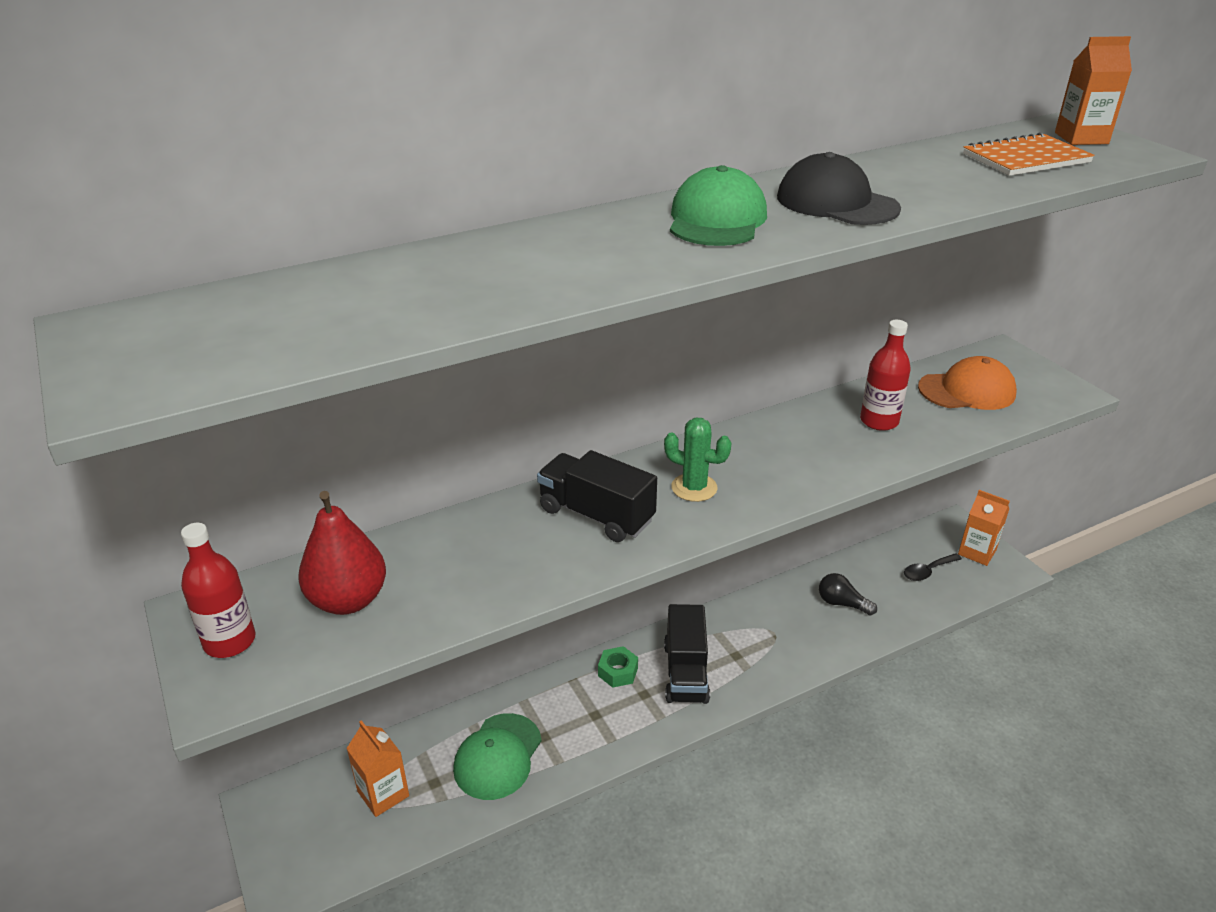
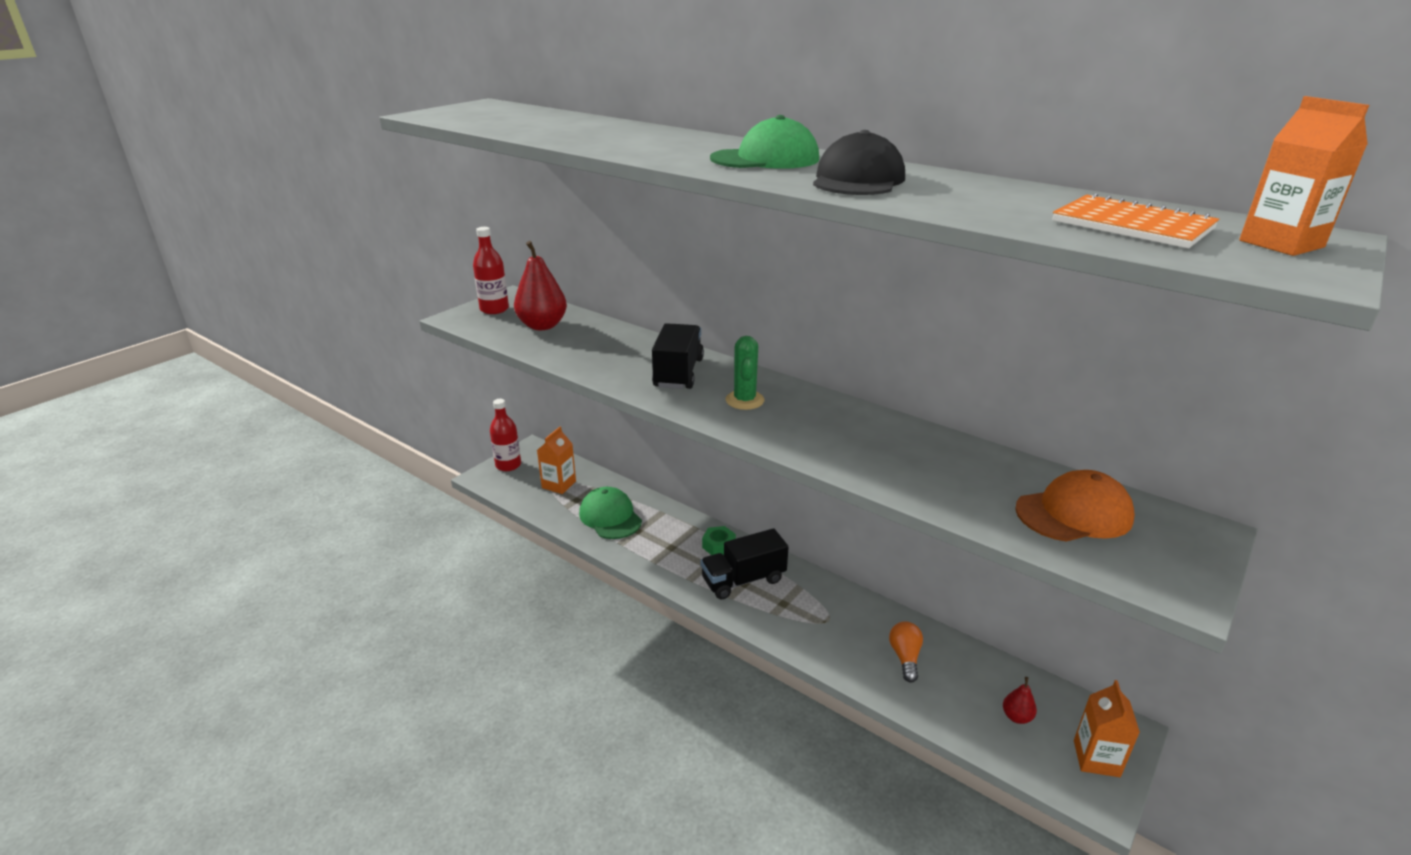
camera: 65 degrees right, 5 degrees down
(498, 756) = (610, 517): green cap -> green cap turned 60 degrees clockwise
(842, 603) = (905, 657): black light bulb -> orange light bulb
(879, 421) = (941, 467): red bottle -> red bottle (508, 465)
(927, 571) = (1016, 717): black spoon -> red pear
(967, 391) = (1074, 513): orange cap -> orange cap turned 75 degrees counterclockwise

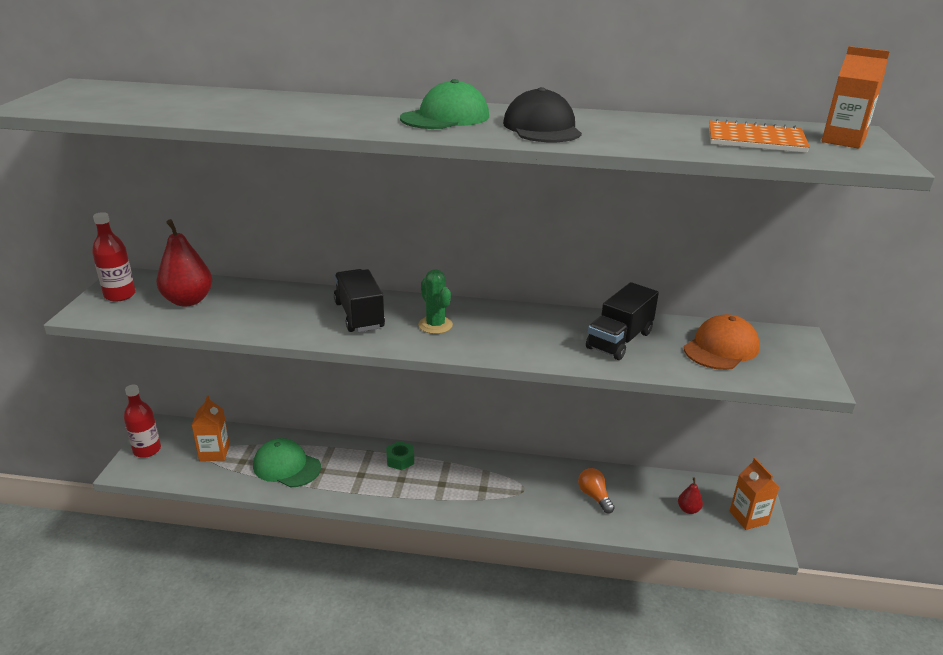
camera: 30 degrees left, 0 degrees up
(743, 580) = (439, 481): black truck -> black truck (619, 340)

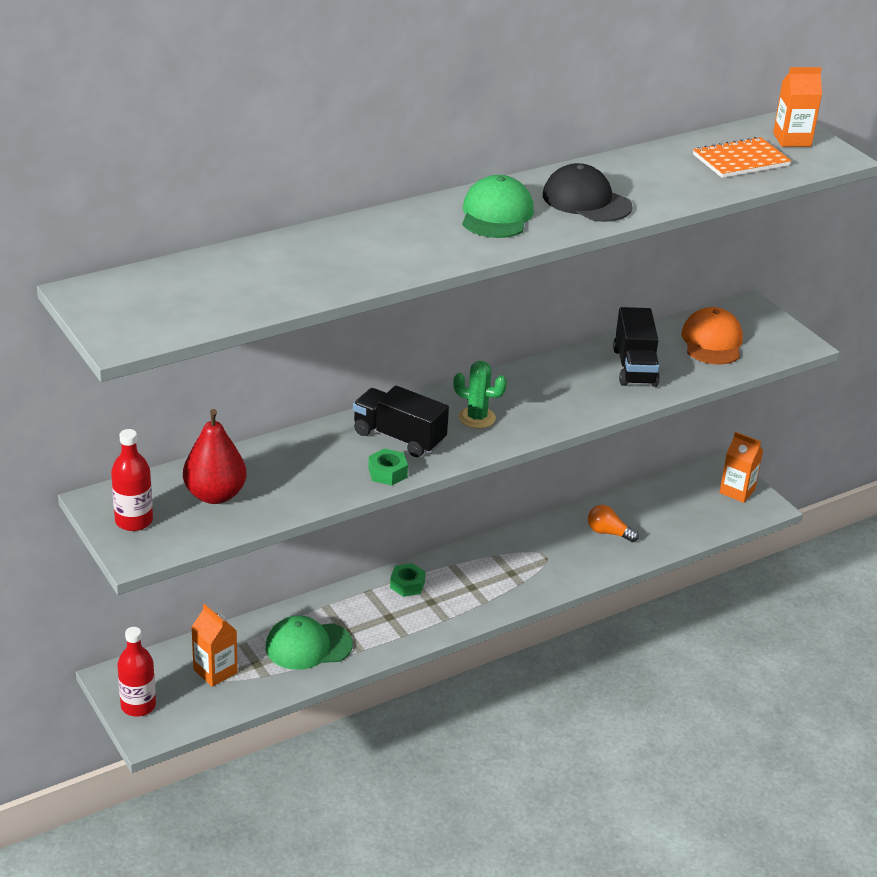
camera: 40 degrees left, 5 degrees up
(313, 333) = (387, 473): none -> green nut
(688, 509) = (689, 507): red pear -> none

